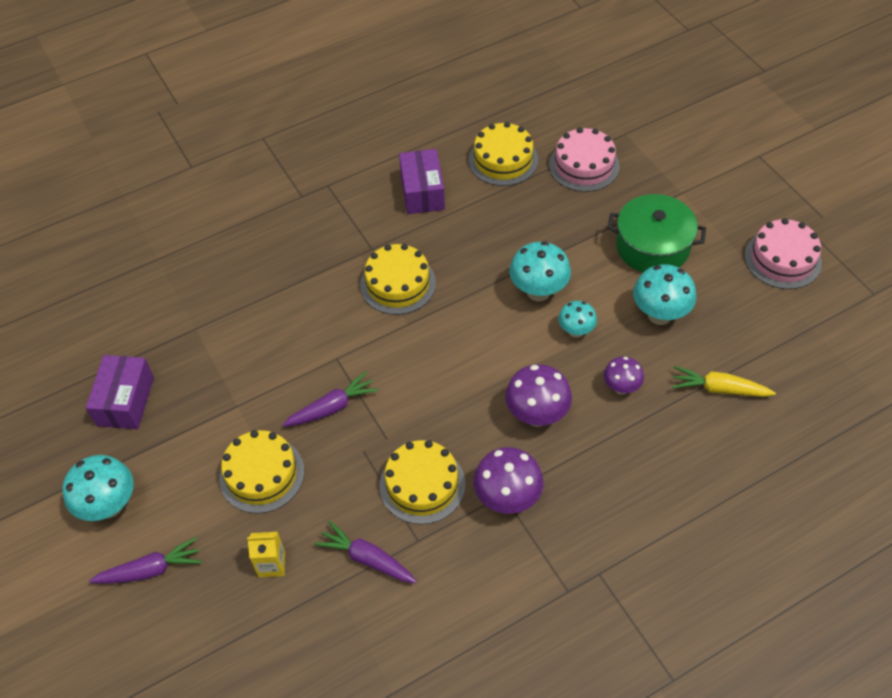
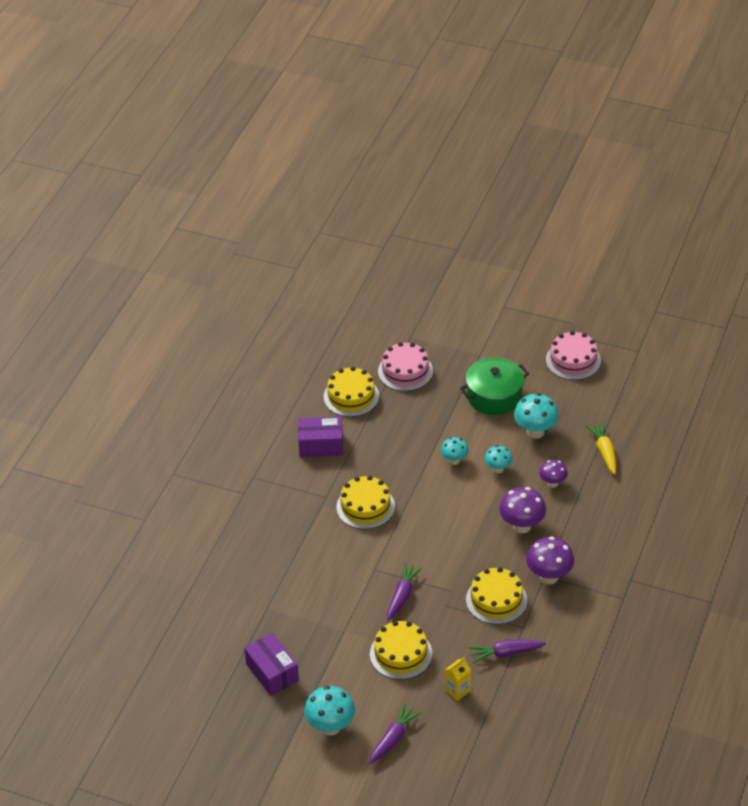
camera: 40 degrees left, 10 degrees down
(422, 192) = (321, 445): purple box -> purple box turned 45 degrees counterclockwise
(538, 292) = (454, 460): turquoise mushroom -> turquoise mushroom, size x0.62
(719, 389) = (604, 451): yellow carrot -> yellow carrot turned 105 degrees clockwise

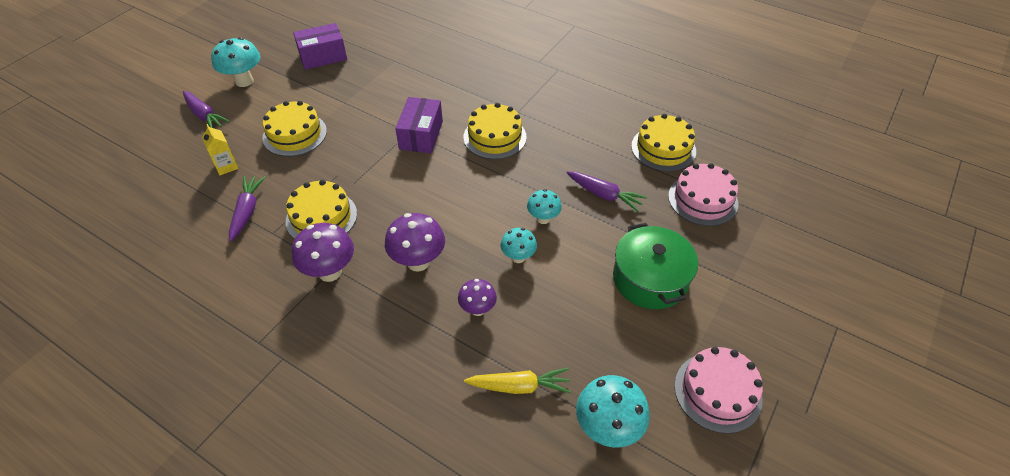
camera: 100 degrees right, 5 degrees up
(321, 445) = (591, 117): purple box -> purple box (421, 135)
(402, 595) = (365, 146): purple carrot -> purple carrot (604, 195)
(535, 432) = (575, 310): turquoise mushroom -> turquoise mushroom (607, 428)

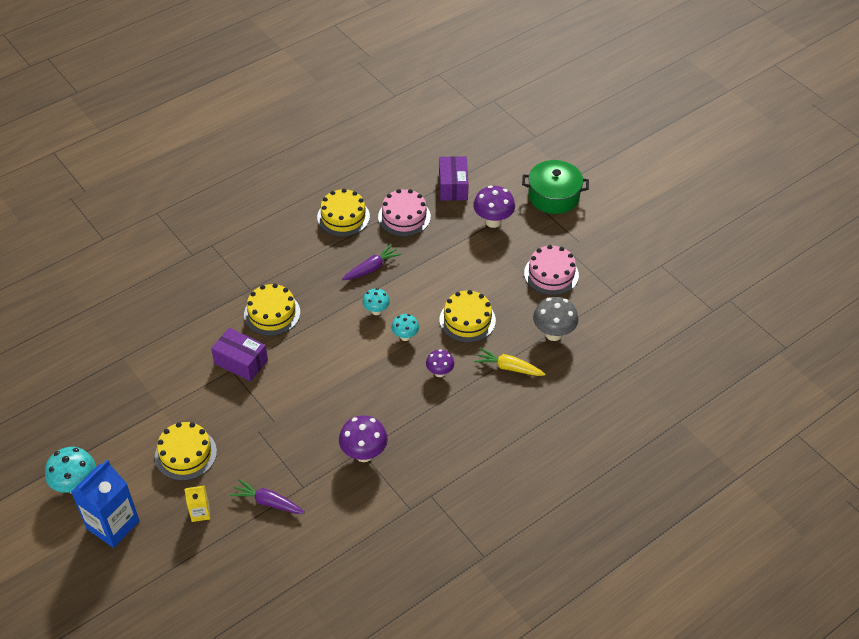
camera: 70 degrees left, 0 degrees up
(204, 115) = (113, 525): purple carrot -> blue carton
(321, 217) = (302, 450): yellow cake -> yellow cake (467, 320)
(323, 56) = (77, 413): purple box -> purple box (453, 186)
(418, 262) = (381, 396): purple mushroom -> purple mushroom (493, 221)
(519, 386) = (508, 367): yellow carrot -> yellow carrot turned 90 degrees counterclockwise
(607, 428) = (553, 334): turquoise mushroom -> grey mushroom
(650, 279) = (457, 272): green pot -> green pot (553, 196)

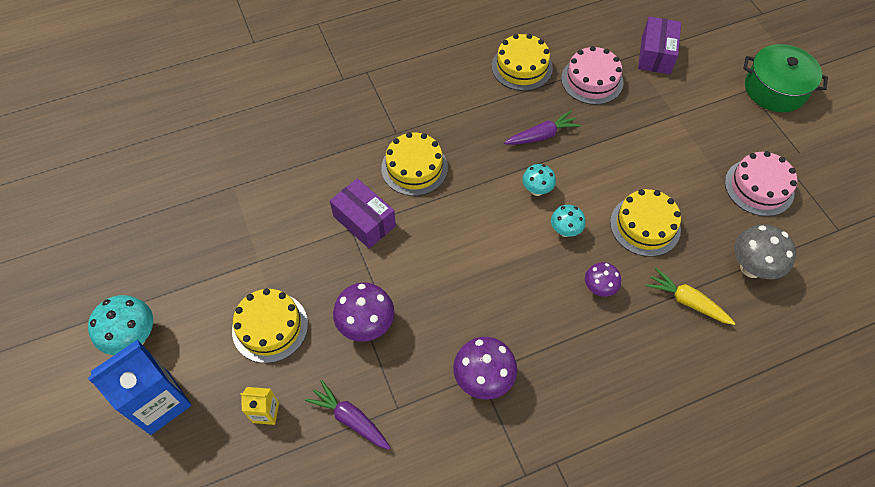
camera: 15 degrees right, 10 degrees up
(493, 221) = (696, 106): purple mushroom -> purple mushroom (366, 326)

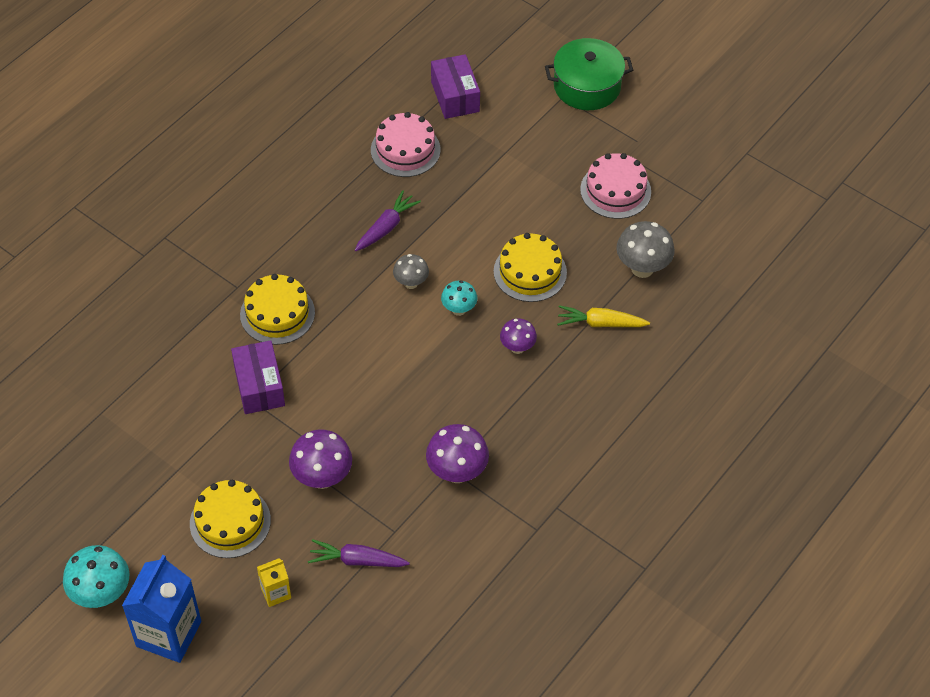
camera: 30 degrees left, 5 degrees down
(364, 221) = (259, 386): purple box -> purple box turned 60 degrees clockwise
(522, 67) = (326, 165): yellow cake -> none
(536, 190) = (411, 283): turquoise mushroom -> grey mushroom

